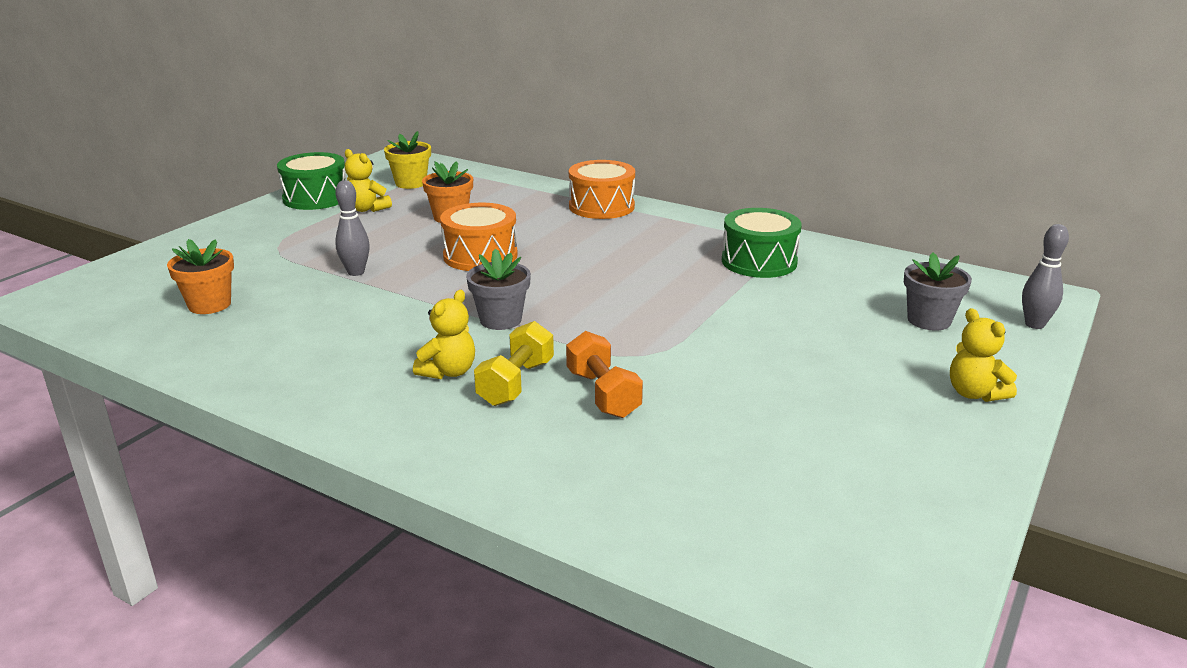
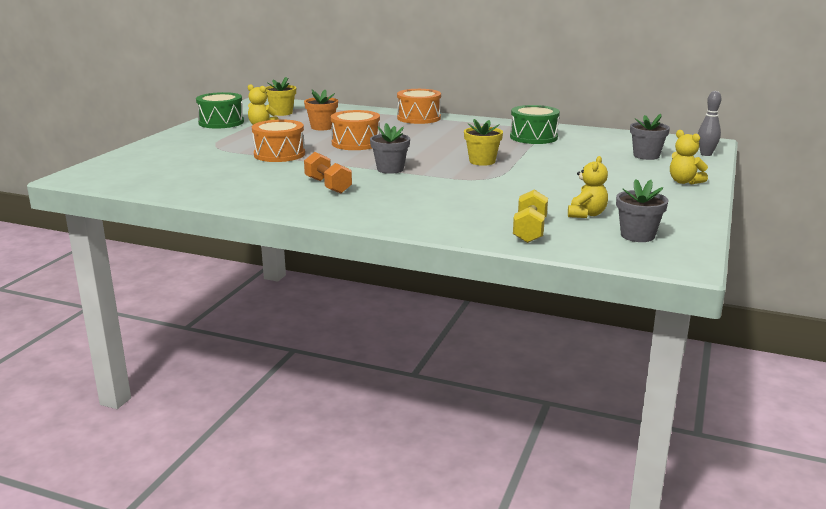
camera: 10 degrees left, 5 degrees down
(209, 305) = (193, 173): orange flower pot -> none
(356, 272) = (279, 154): grey bowling pin -> orange drum
(448, 372) = (374, 191): yellow teddy bear -> yellow teddy bear (586, 214)
(516, 383) = (419, 193): yellow dumbbell -> yellow dumbbell (530, 231)
(603, 394) = (474, 194): orange dumbbell -> orange dumbbell (328, 186)
(652, 313) = (482, 161): none -> yellow flower pot
(841, 537) = (637, 236): none -> grey flower pot

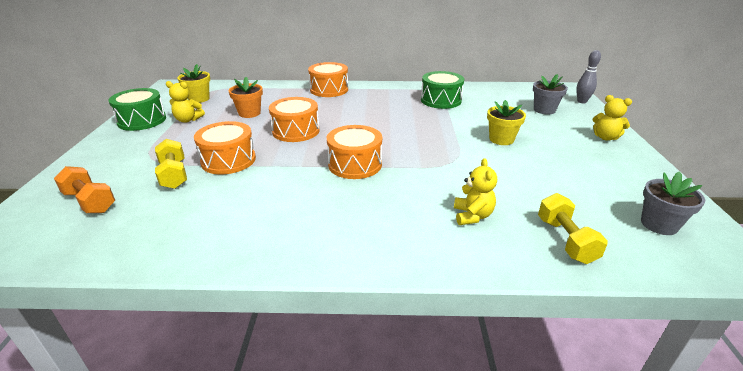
camera: 20 degrees left, 10 degrees up
(228, 157) = (174, 175): none -> yellow dumbbell
(328, 186) = (311, 204): orange dumbbell -> orange dumbbell (90, 202)
(390, 169) = (355, 164): grey flower pot -> orange drum
(482, 161) = (427, 138): yellow flower pot -> yellow flower pot (501, 139)
(586, 214) = (584, 200): yellow teddy bear -> yellow teddy bear (472, 216)

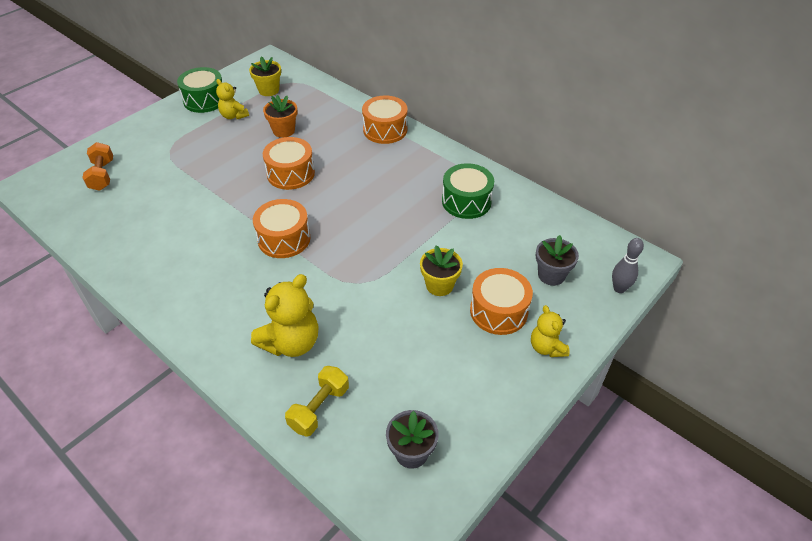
camera: 40 degrees right, 15 degrees up
(174, 175) = (165, 177): yellow dumbbell -> none
(228, 160) = (210, 181): orange drum -> orange drum (498, 311)
(472, 216) = (291, 342): yellow teddy bear -> yellow teddy bear, size x1.68

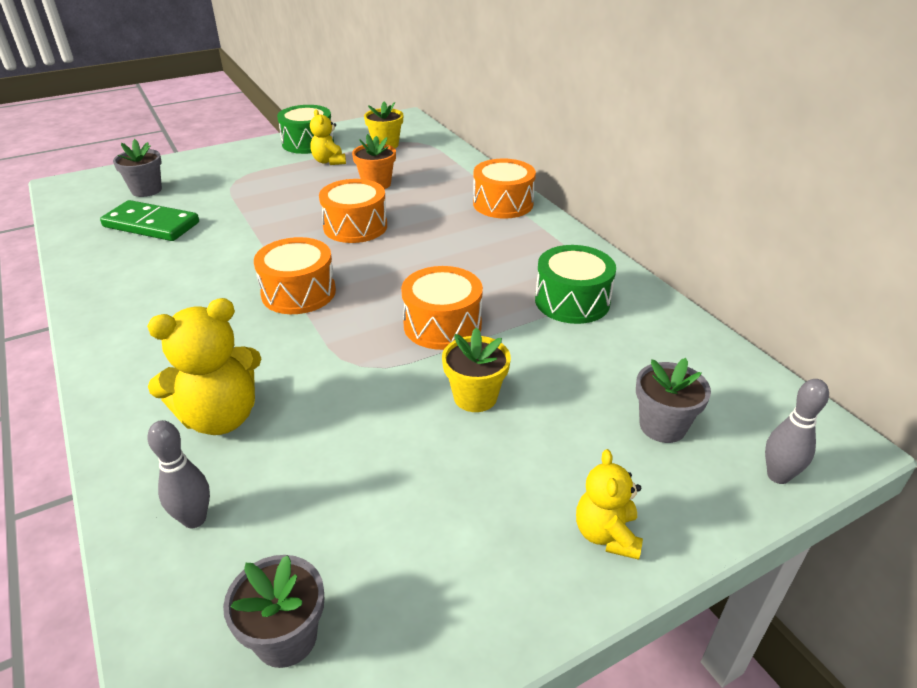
camera: 20 degrees right, 10 degrees down
(102, 175) = (146, 190): orange dumbbell -> grey flower pot
(132, 207) = (151, 225): none -> green domino
(319, 408) = (194, 519): yellow dumbbell -> grey bowling pin
(498, 311) = (549, 456): orange drum -> orange drum (442, 325)

